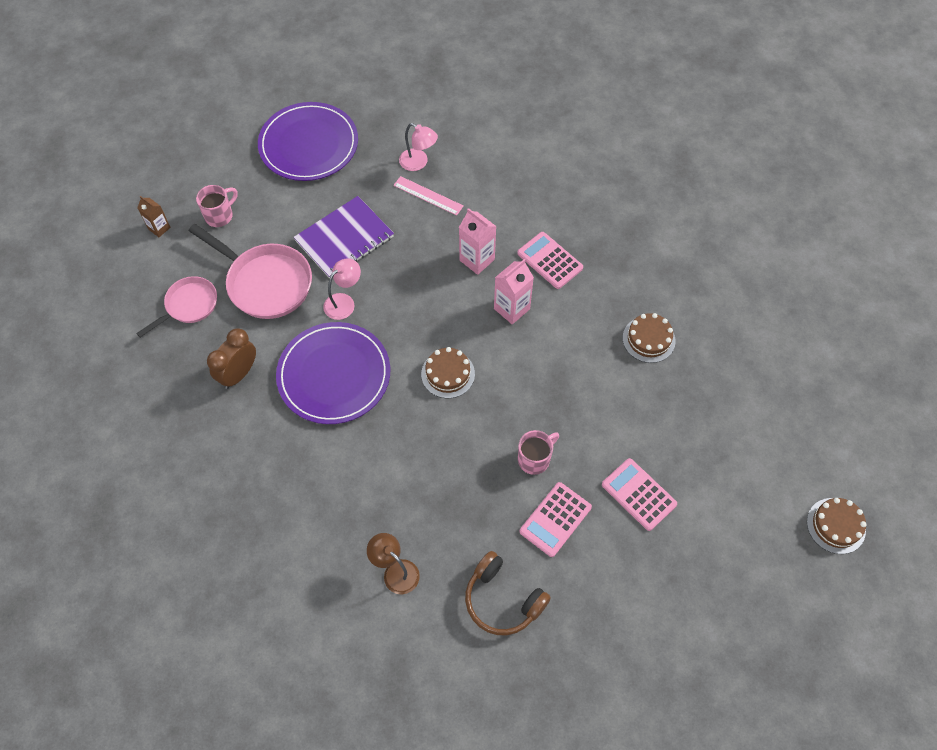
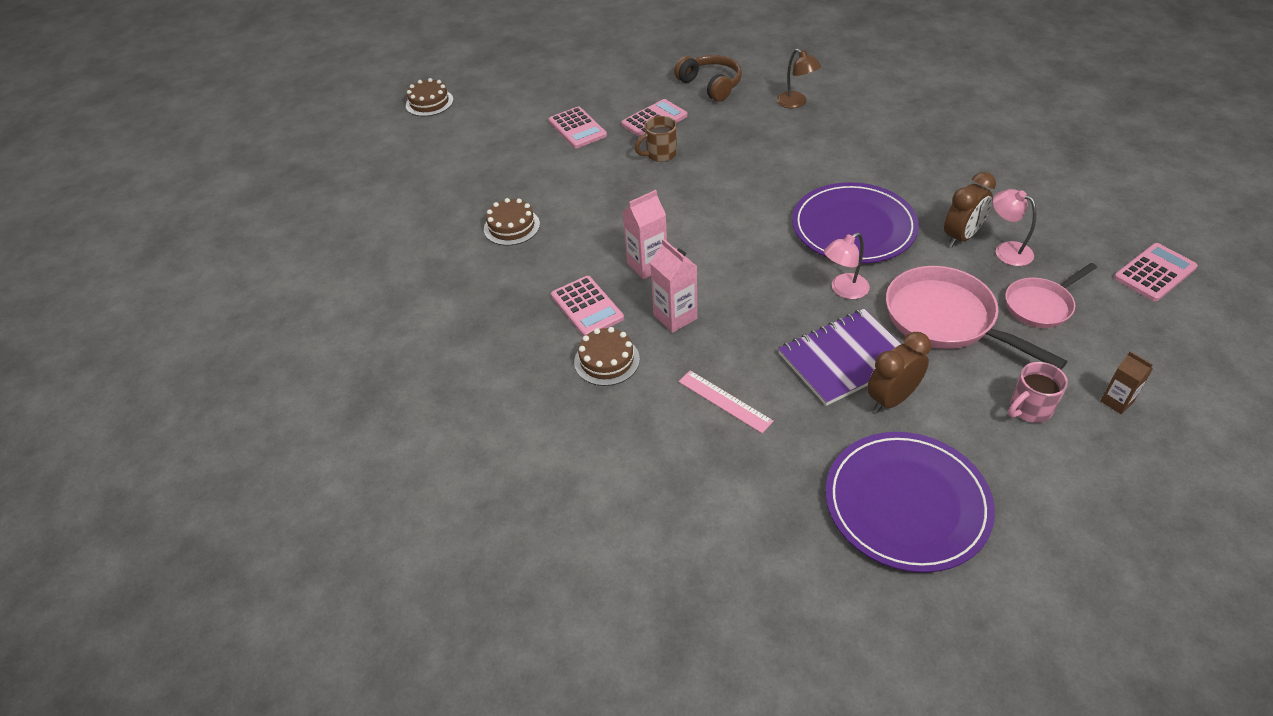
camera: 165 degrees left, 15 degrees down
(86, 350) = (1154, 273): none -> pink calculator
(312, 211) = (891, 399): none -> brown clock
(418, 163) = (732, 450): pink lamp -> pink lamp (1006, 250)
(448, 374) = (730, 218): brown cake -> brown cake (607, 360)
(534, 459) = (660, 154): pink mug -> brown mug

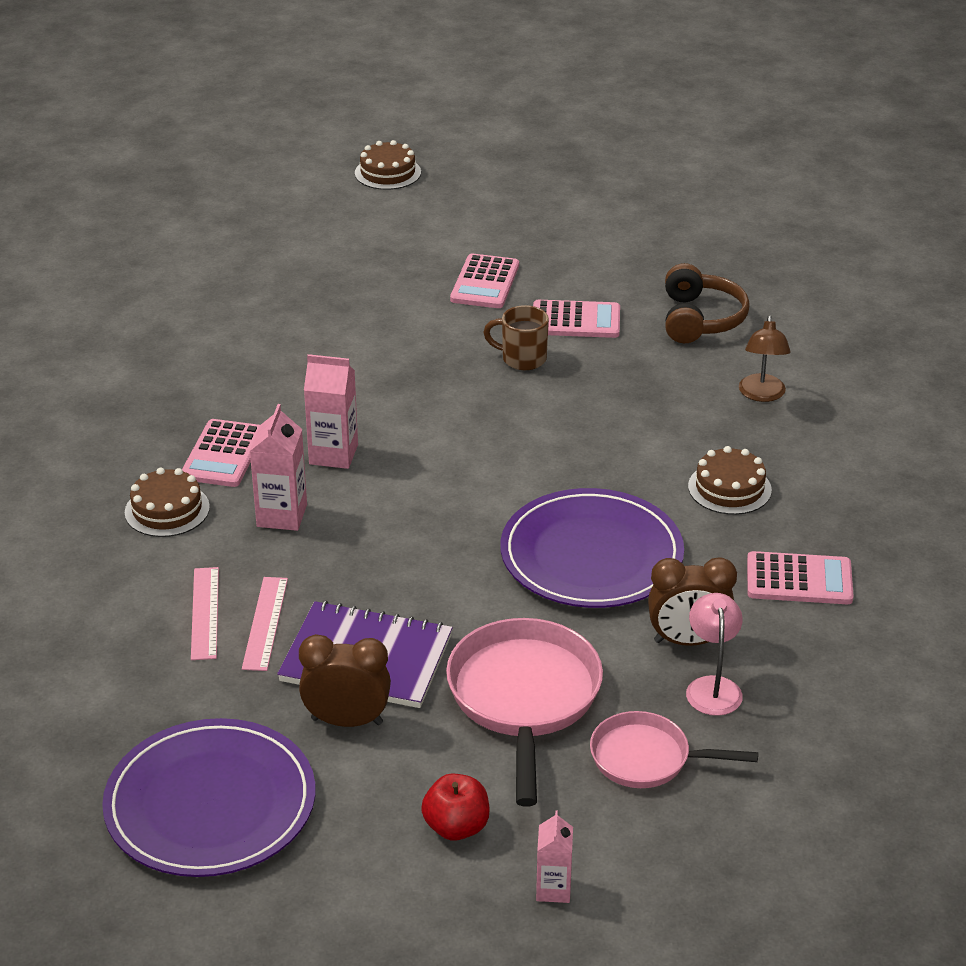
camera: 40 degrees right, 10 degrees down
(511, 226) = (274, 340): brown cake -> brown cake (729, 488)
(764, 381) = (265, 623): none -> pink ruler
(844, 290) = (474, 603): pink lamp -> none
(1029, 409) = (456, 827): pink mug -> red apple
(1116, 402) = (553, 889): brown carton -> pink carton
(1154, 273) = (839, 825): pink calculator -> pink calculator (799, 580)

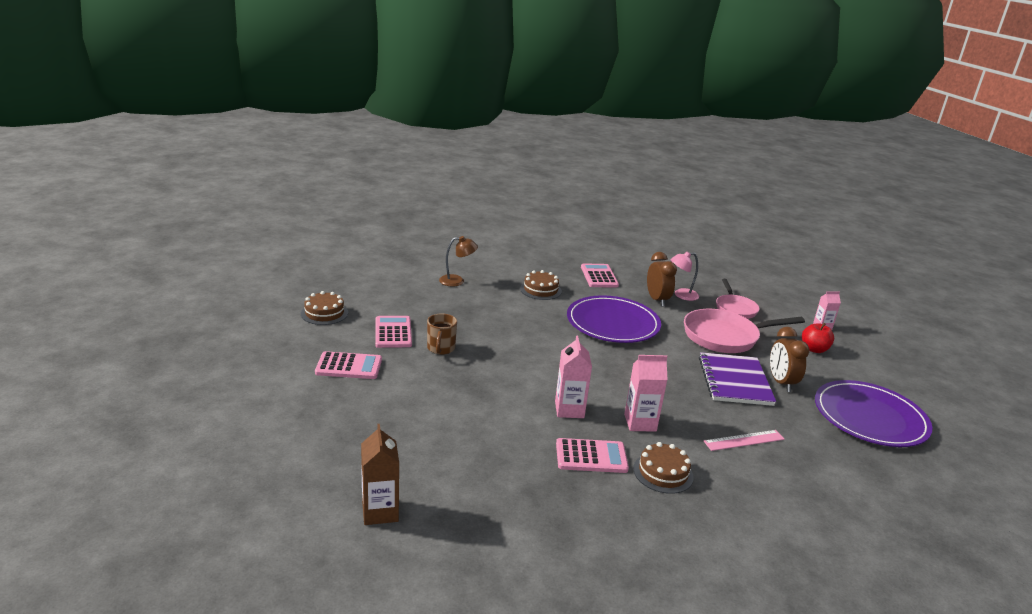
camera: 105 degrees left, 10 degrees down
(188, 295) = (380, 512): none -> brown carton
(265, 623) = (735, 417): pink ruler -> none
(387, 173) = (165, 423): brown cake -> brown cake (324, 313)
(700, 319) = (385, 295): brown headphones -> none

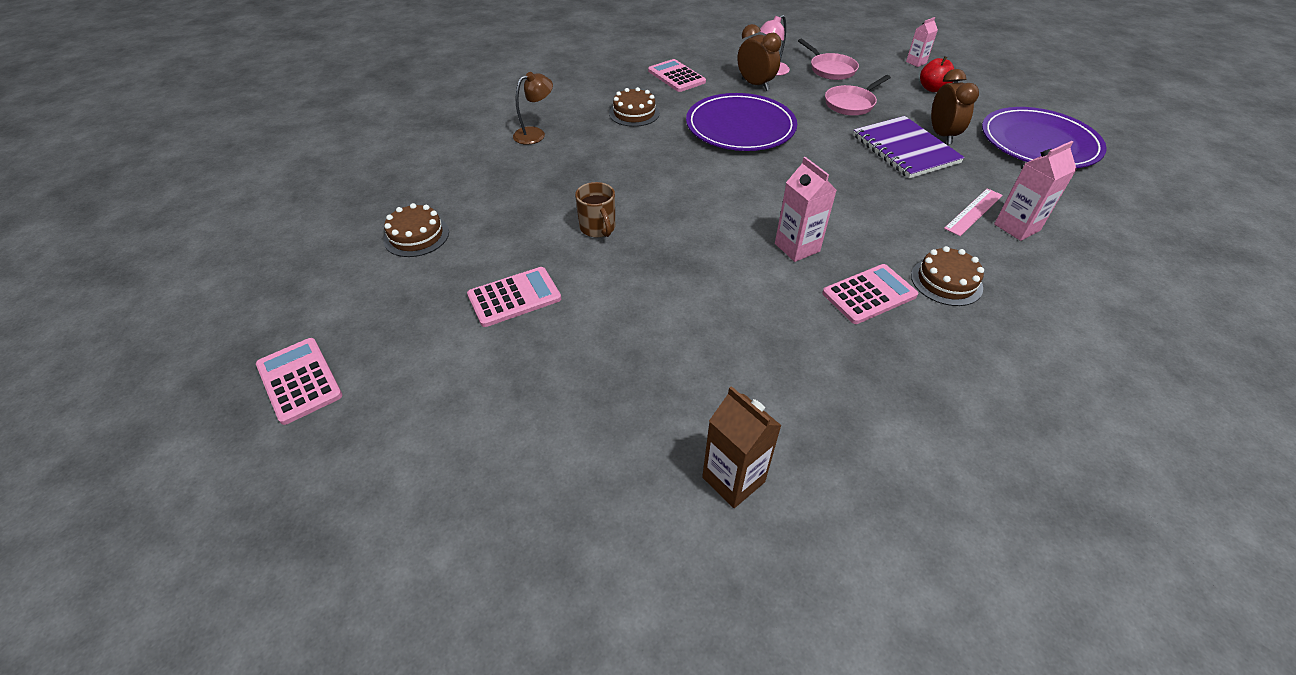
camera: 25 degrees left, 20 degrees up
(393, 332) = (525, 229): pink calculator -> pink calculator (299, 380)
(640, 423) = (873, 233): pink carton -> pink carton (1017, 227)
(725, 337) = (851, 104): pink pan -> pink pan, size x0.61
(781, 383) = (942, 135): brown clock -> brown clock turned 150 degrees counterclockwise

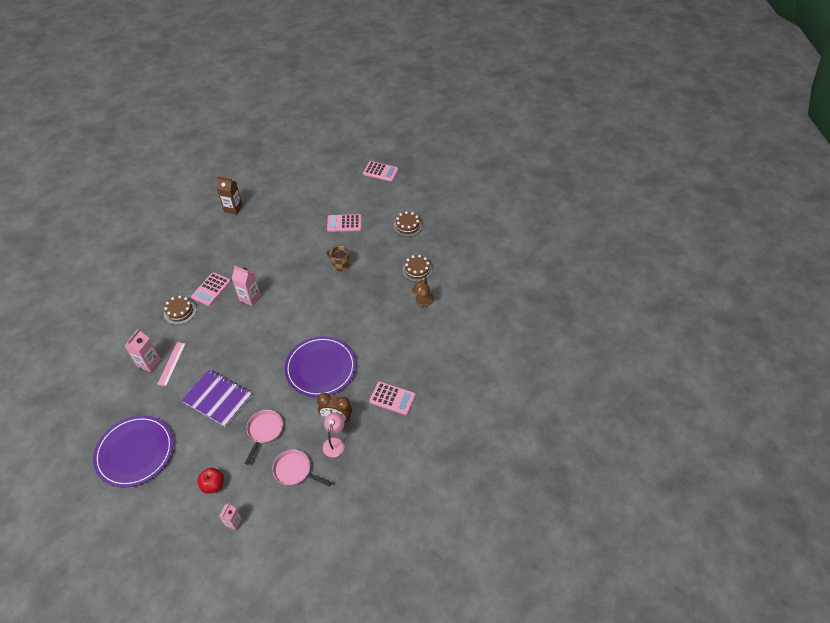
camera: 145 degrees right, 5 degrees up
(514, 297) = (344, 223): pink calculator -> pink calculator turned 60 degrees clockwise
(634, 113) = (388, 347): brown cake -> brown cake (417, 270)
(942, 135) = (198, 426): brown clock -> none

